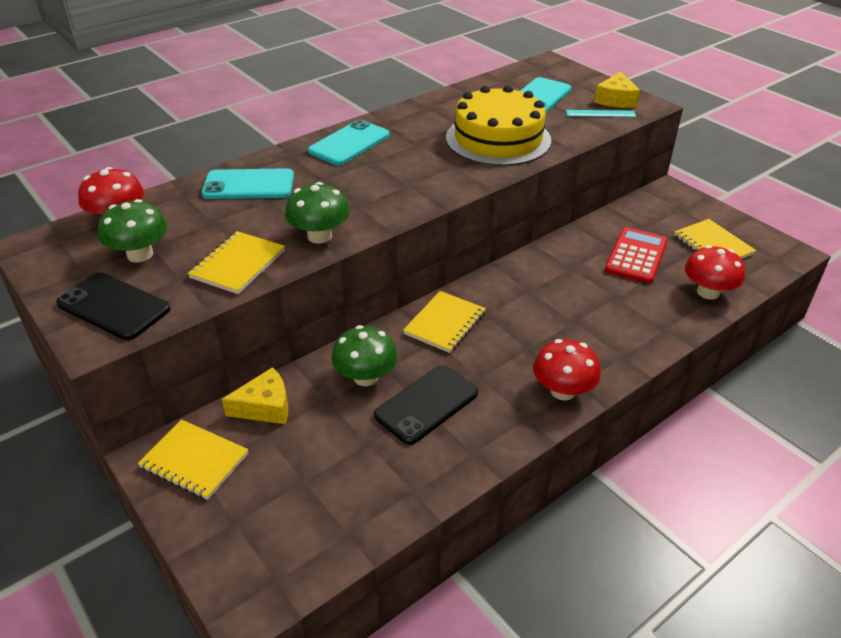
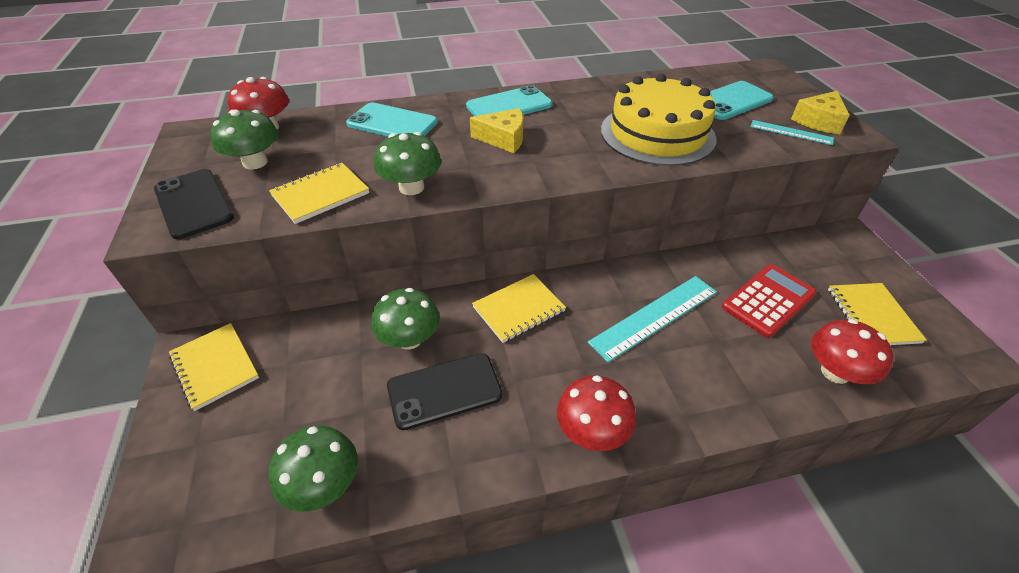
camera: 25 degrees right, 5 degrees up
(265, 407) = (306, 336): yellow cheese -> yellow cheese (503, 139)
(376, 505) = (324, 484): none -> green mushroom
(559, 294) = (654, 316): none -> turquoise ruler

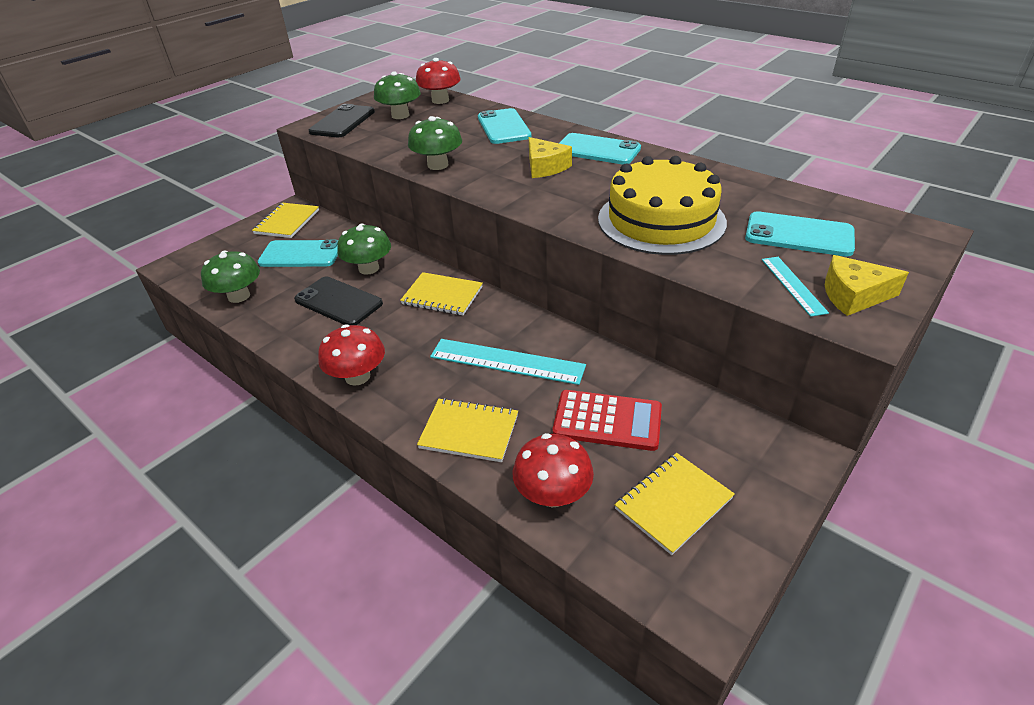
camera: 55 degrees right, 5 degrees down
(307, 384) = (301, 254): none -> turquoise phone
(320, 194) = (393, 145): yellow notebook -> yellow notebook (469, 432)

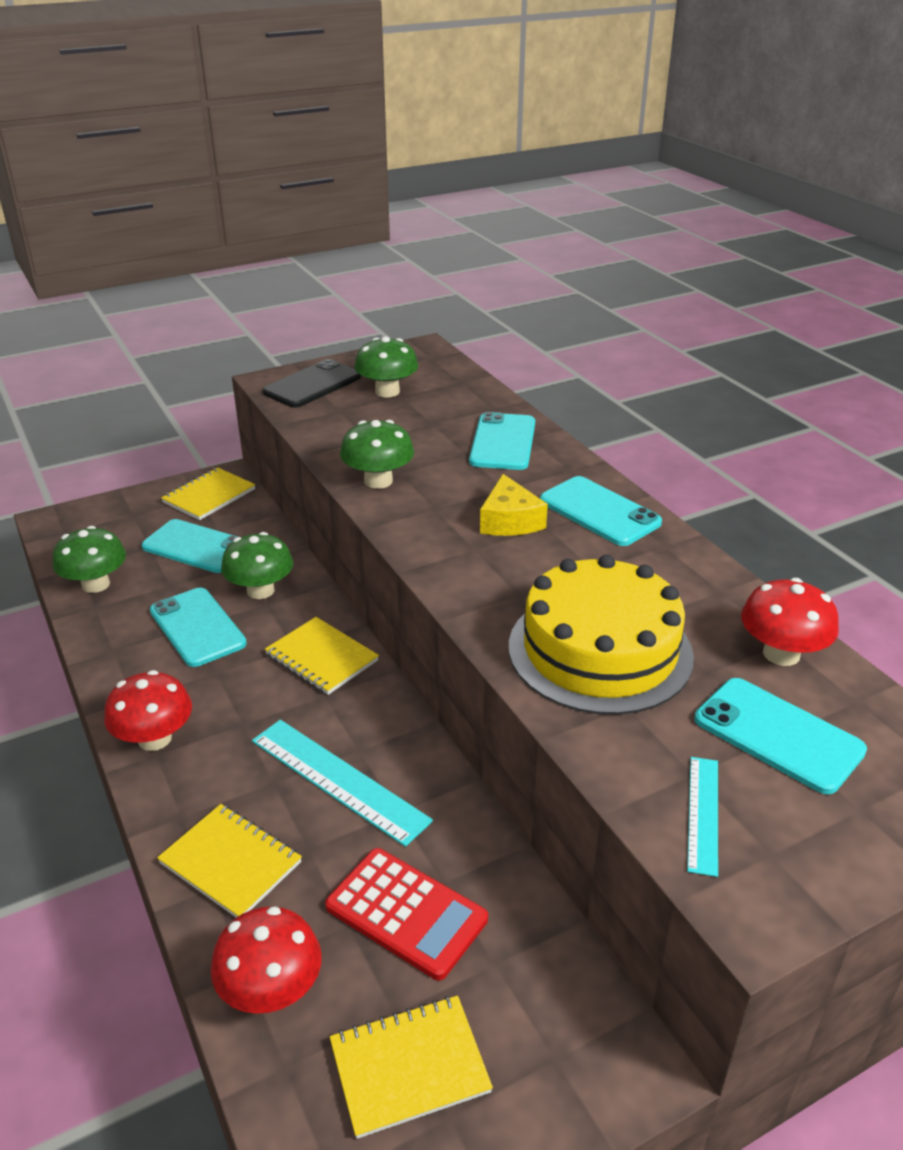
camera: 20 degrees right, 5 degrees down
(338, 302) = (197, 627): black phone -> turquoise phone
(440, 100) = (453, 379): red mushroom -> red mushroom (781, 654)
(853, 295) = (778, 861): yellow cheese -> none

